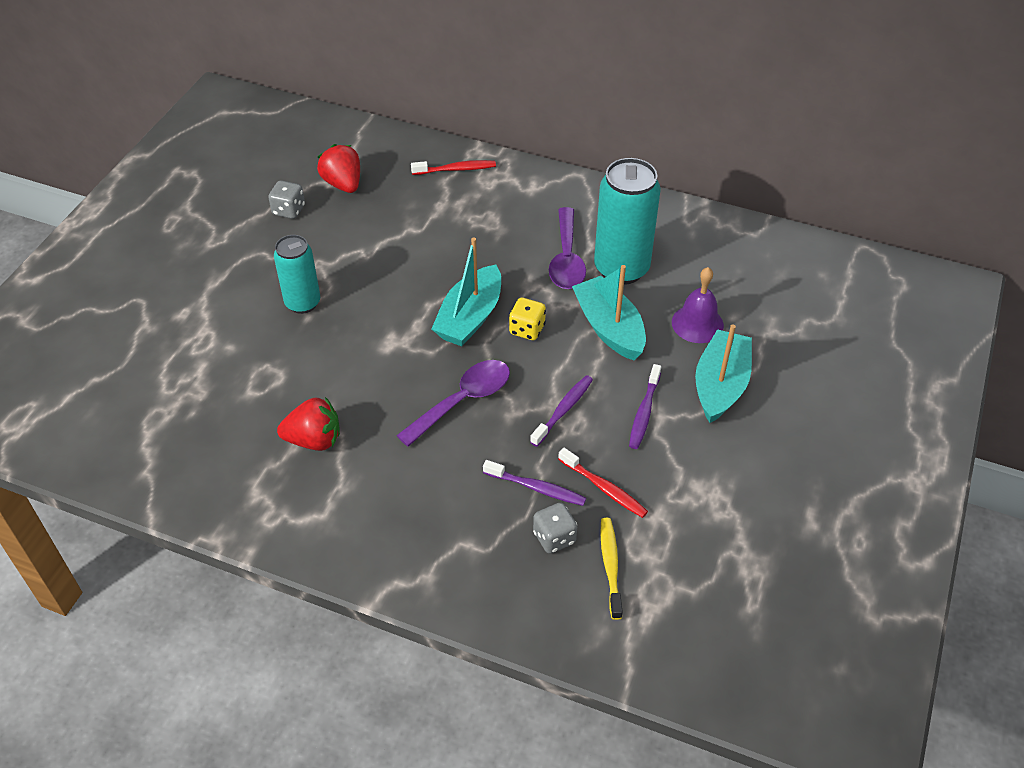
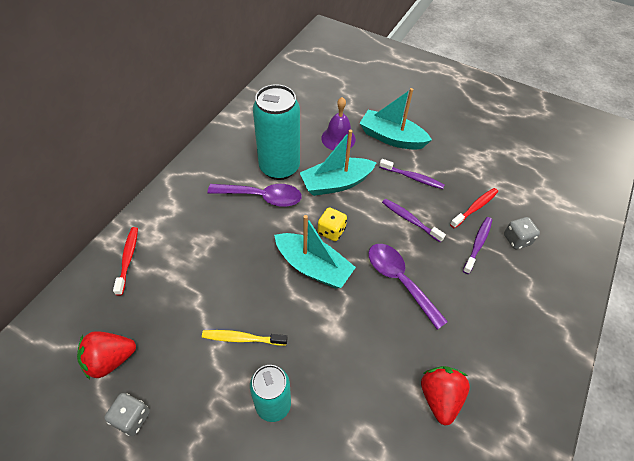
camera: 85 degrees left, 5 degrees up
(610, 566) = (533, 214): yellow toothbrush -> yellow toothbrush (242, 338)

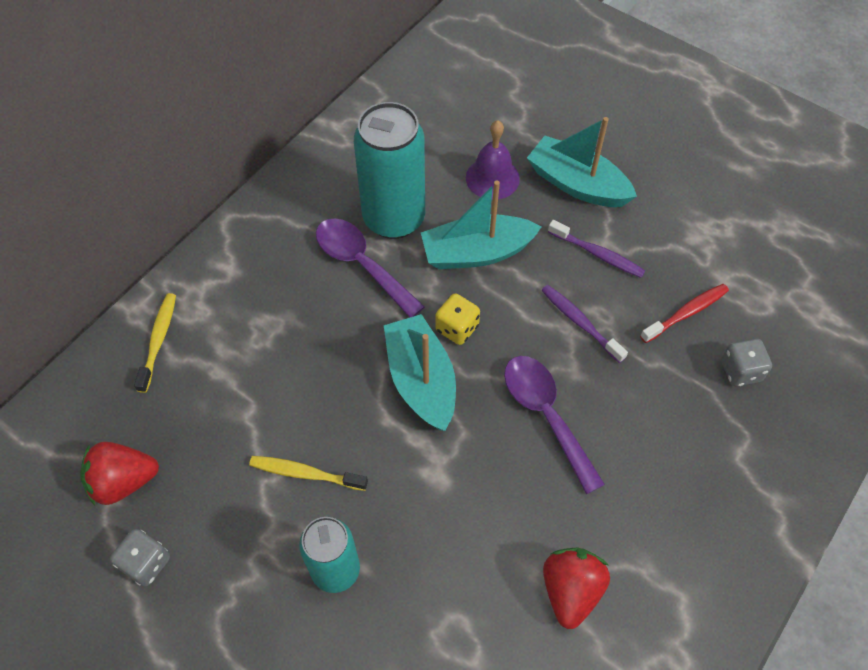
camera: 10 degrees right, 5 degrees up
(128, 259) = (158, 340): red toothbrush -> yellow toothbrush
(262, 197) = (361, 264): purple spoon -> purple spoon turned 150 degrees counterclockwise
(313, 267) = (421, 380): turquoise boat -> turquoise boat turned 150 degrees counterclockwise
(478, 244) = (677, 371): purple toothbrush -> none

